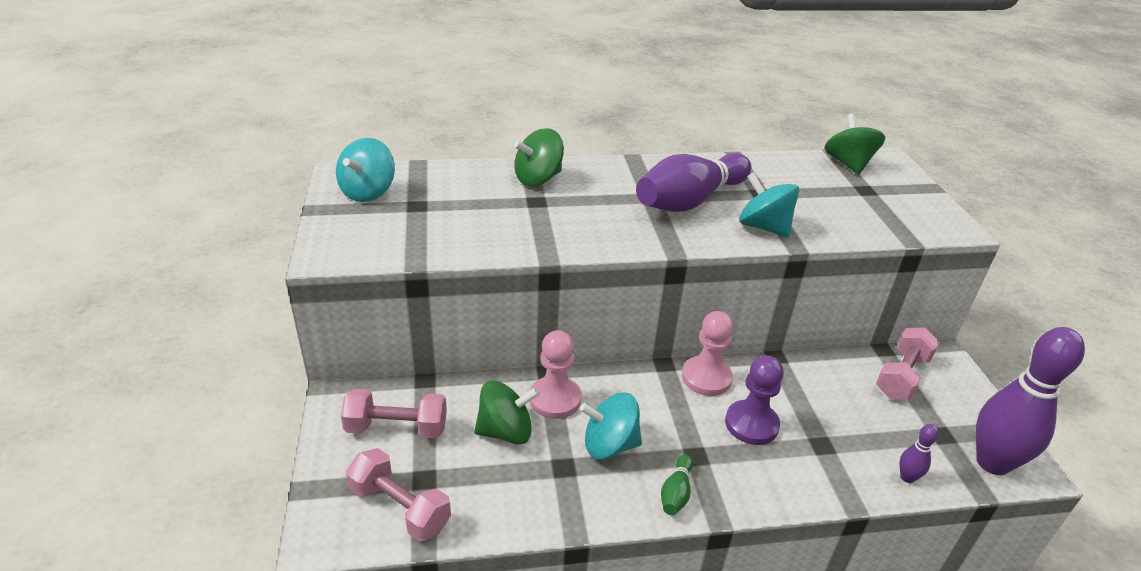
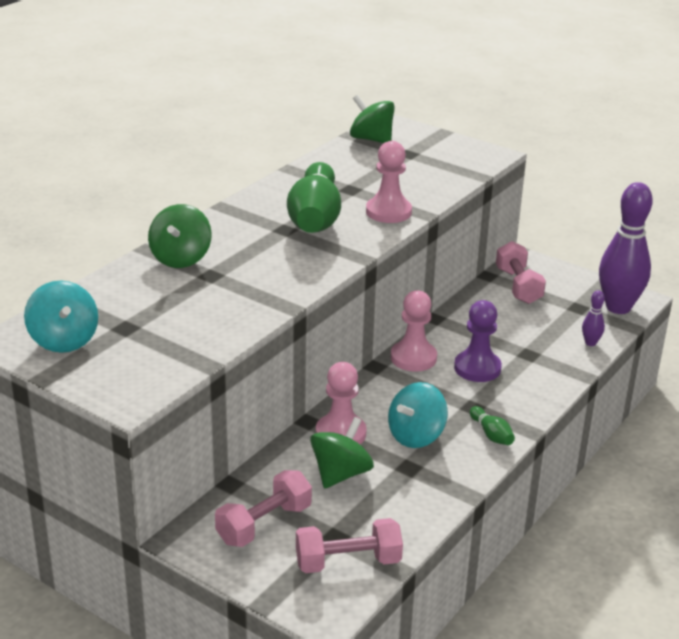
camera: 45 degrees left, 5 degrees down
(690, 201) = (315, 218): purple bowling pin -> green bowling pin
(763, 227) = (388, 212): turquoise spinning top -> pink pawn

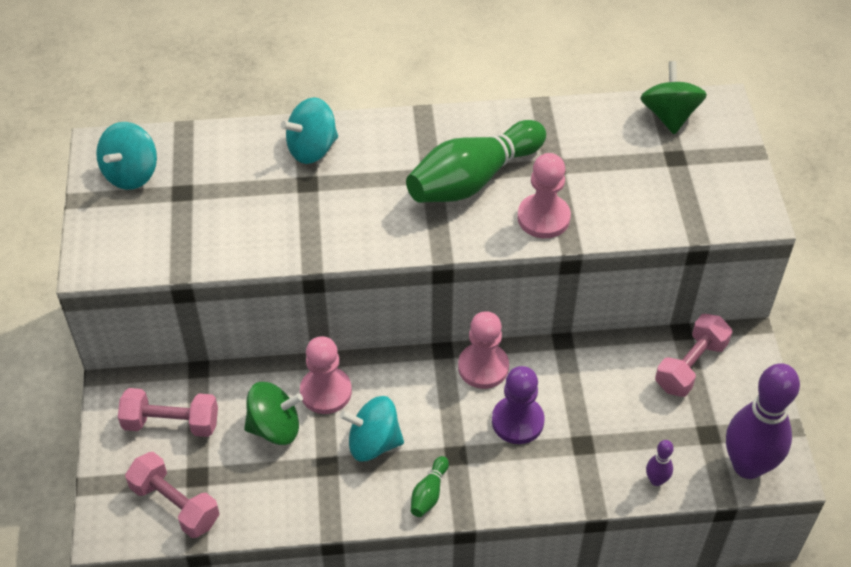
camera: 50 degrees right, 20 degrees up
(181, 258) = (312, 149): green spinning top -> turquoise spinning top

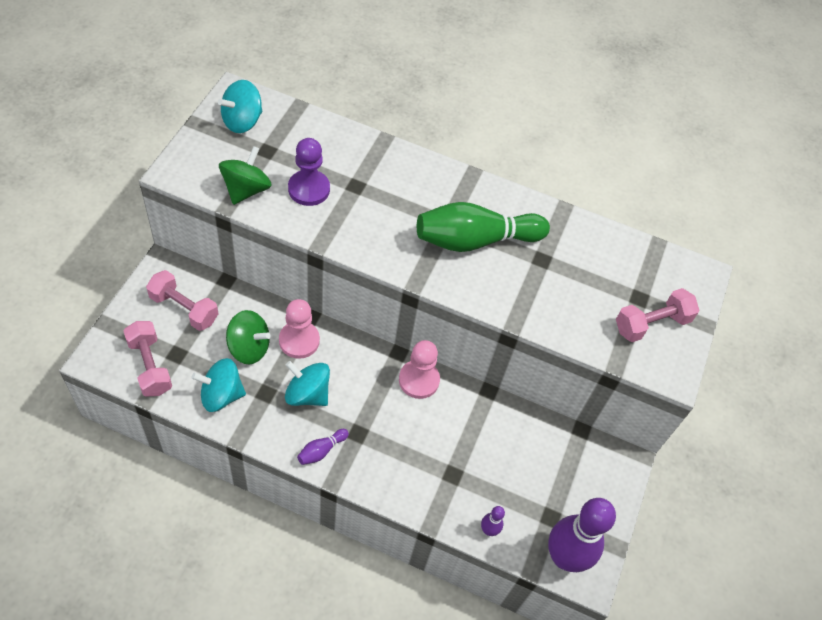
camera: 20 degrees right, 5 degrees up
(312, 149) = (376, 162): turquoise spinning top -> turquoise spinning top (221, 395)
(429, 493) = (321, 450): green bowling pin -> purple bowling pin
(517, 421) = (417, 432): purple pawn -> purple pawn (309, 189)
(543, 218) = (507, 294): pink pawn -> none
(669, 115) = (656, 263): green spinning top -> green spinning top (246, 189)
(690, 366) = (571, 459): pink dumbbell -> pink dumbbell (651, 324)

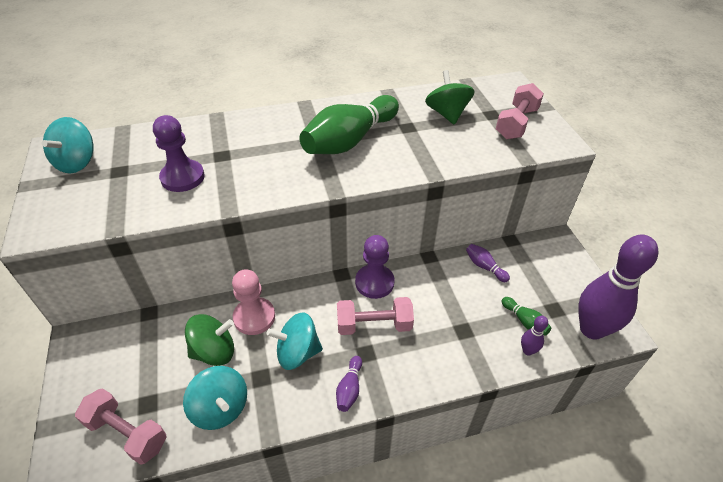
camera: 30 degrees left, 10 degrees down
(184, 308) = (125, 360): pink dumbbell -> pink dumbbell (374, 325)
(221, 395) = (220, 408): turquoise spinning top -> turquoise spinning top turned 90 degrees counterclockwise
(246, 189) = (123, 207): green spinning top -> green spinning top (447, 114)
(419, 380) = (374, 282): pink pawn -> purple pawn
(513, 506) = (524, 321): none -> green bowling pin
(529, 436) = (484, 267): none -> purple bowling pin

